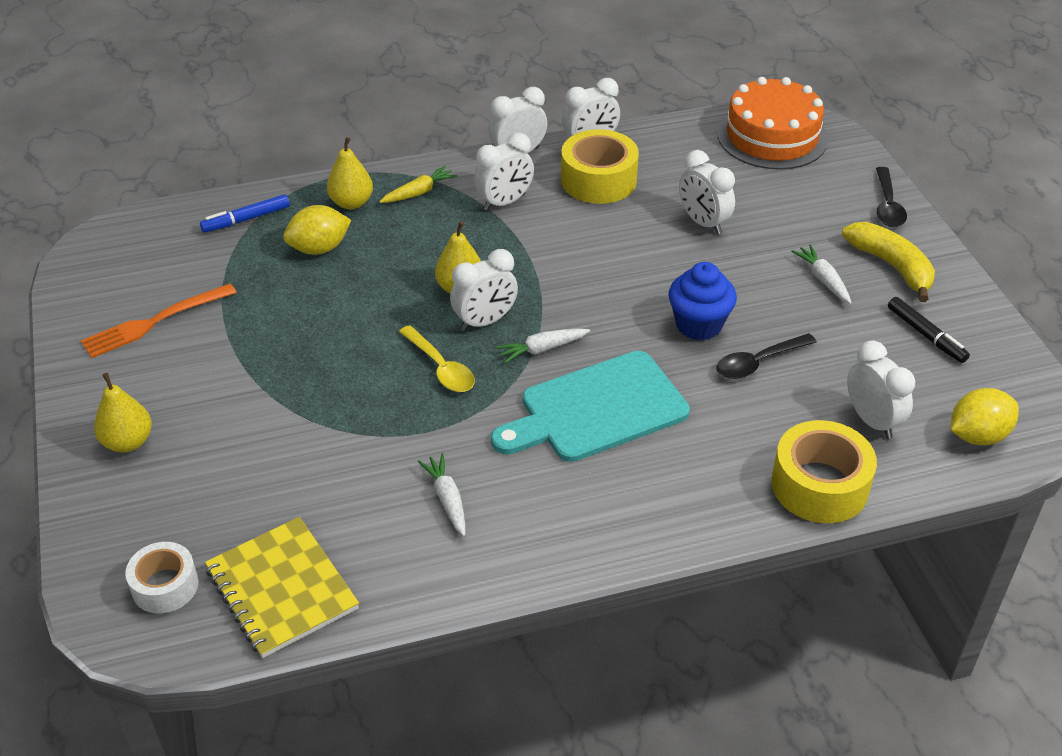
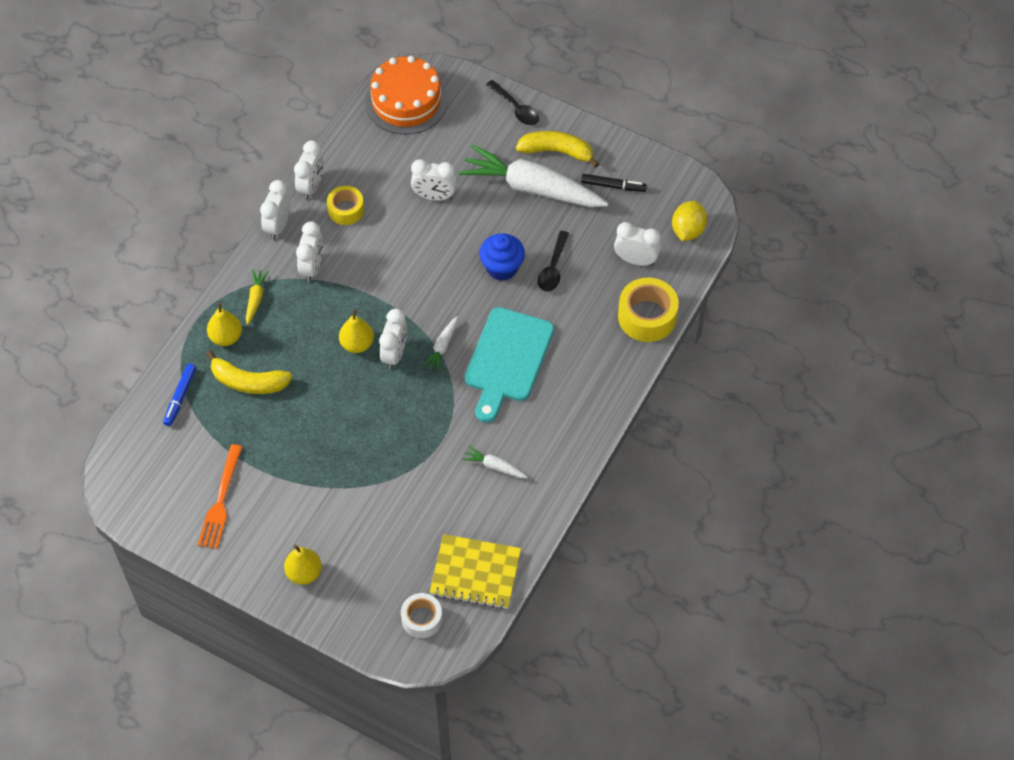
camera: 45 degrees left, 15 degrees up
(319, 248) = (248, 382): yellow lemon -> yellow banana
(441, 368) = (406, 400): yellow spoon -> none
(598, 180) = (346, 210): yellow tape -> yellow tape, size x0.64
(823, 280) = (533, 188): white carrot -> white carrot, size x2.43

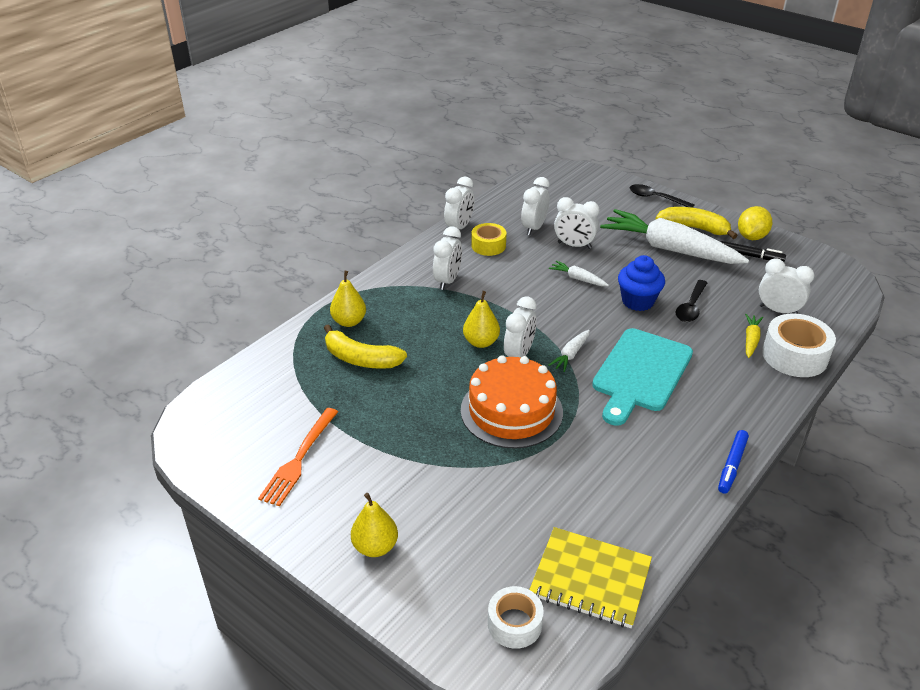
camera: 10 degrees right, 20 degrees down
(180, 397) = (287, 362): blue marker -> blue marker (732, 465)
(255, 299) = (386, 297): yellow carrot -> yellow carrot (751, 340)
(278, 226) = (422, 249): white clock -> white clock (534, 228)
(406, 101) = (555, 185): orange cake -> orange cake (511, 411)
(495, 466) = (621, 468): white carrot -> white carrot (578, 279)
(516, 108) = (655, 198): black spoon -> black spoon turned 150 degrees clockwise
(647, 316) = (794, 356): yellow tape -> white tape
(687, 230) = (831, 294): yellow lemon -> yellow lemon (751, 237)

